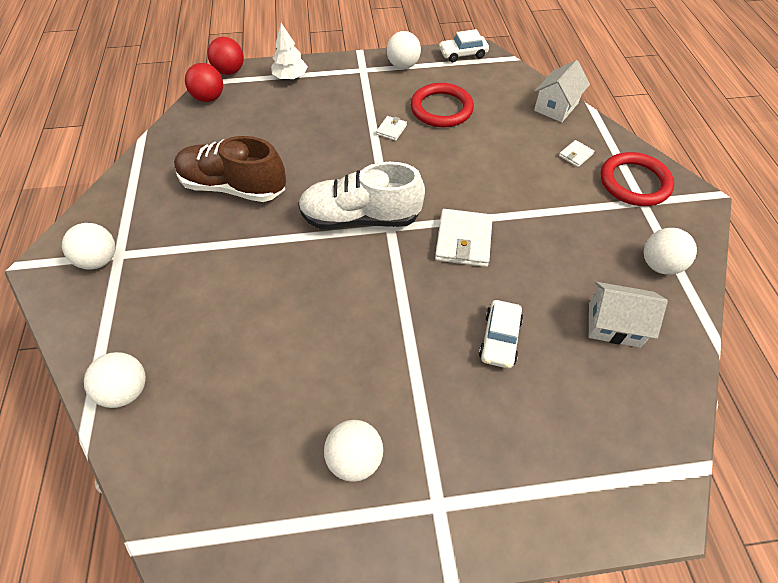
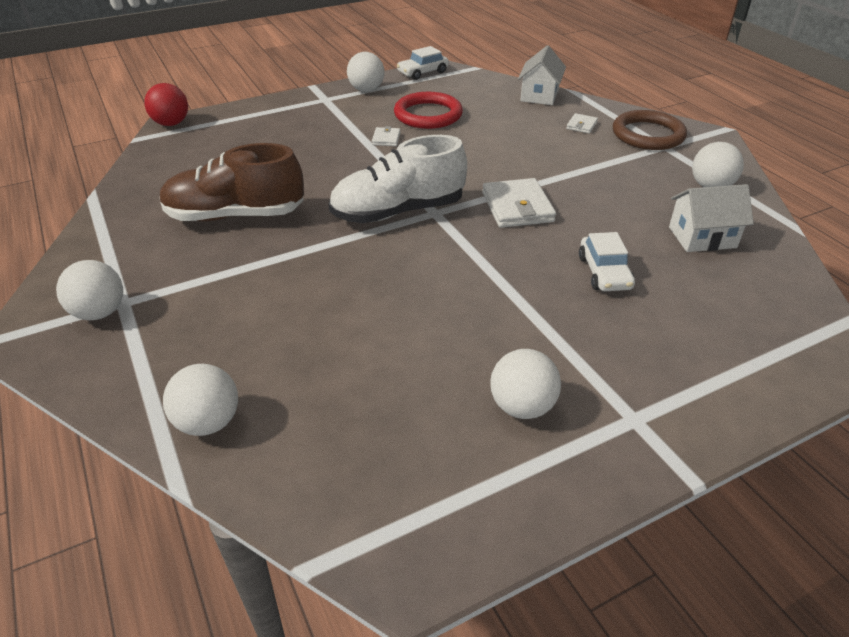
camera: 20 degrees left, 15 degrees down
(209, 98) = (159, 149): red ball -> none
(290, 77) = (247, 117): white tree -> none
(634, 182) = (648, 135): red ring -> brown ring

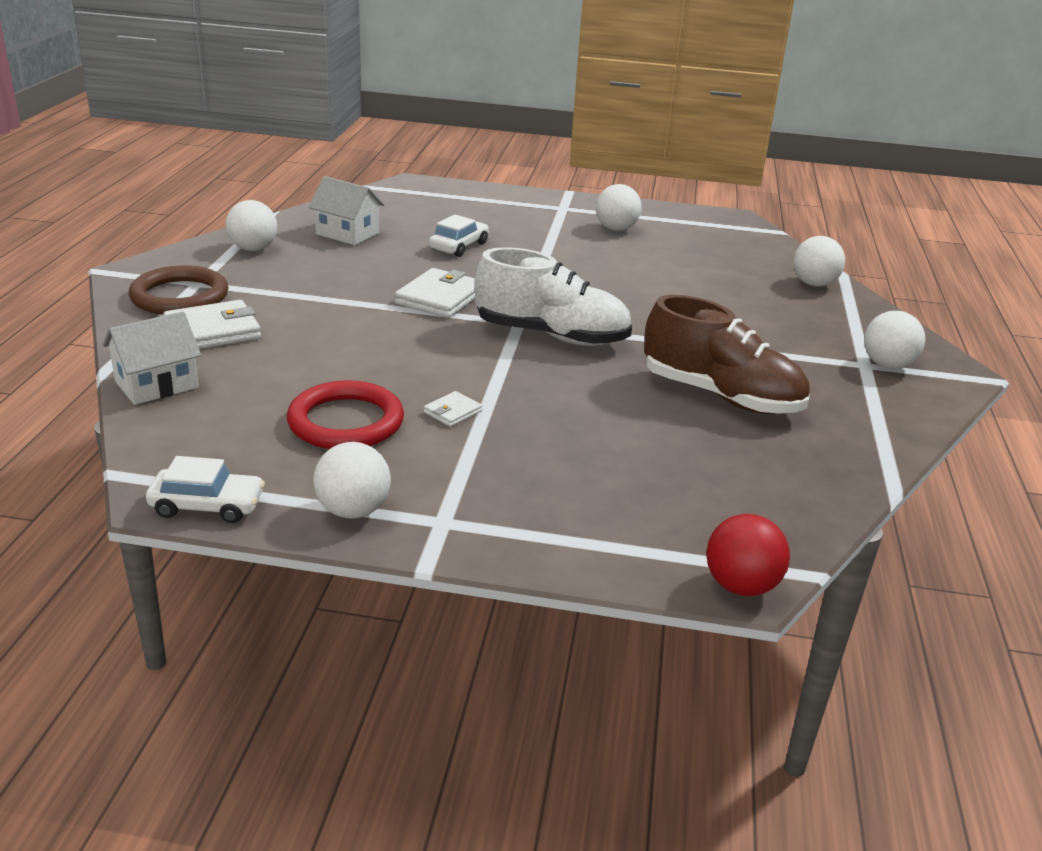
camera: 145 degrees left, 10 degrees down
(581, 125) = (213, 331): white wallet -> white wallet, size x1.96

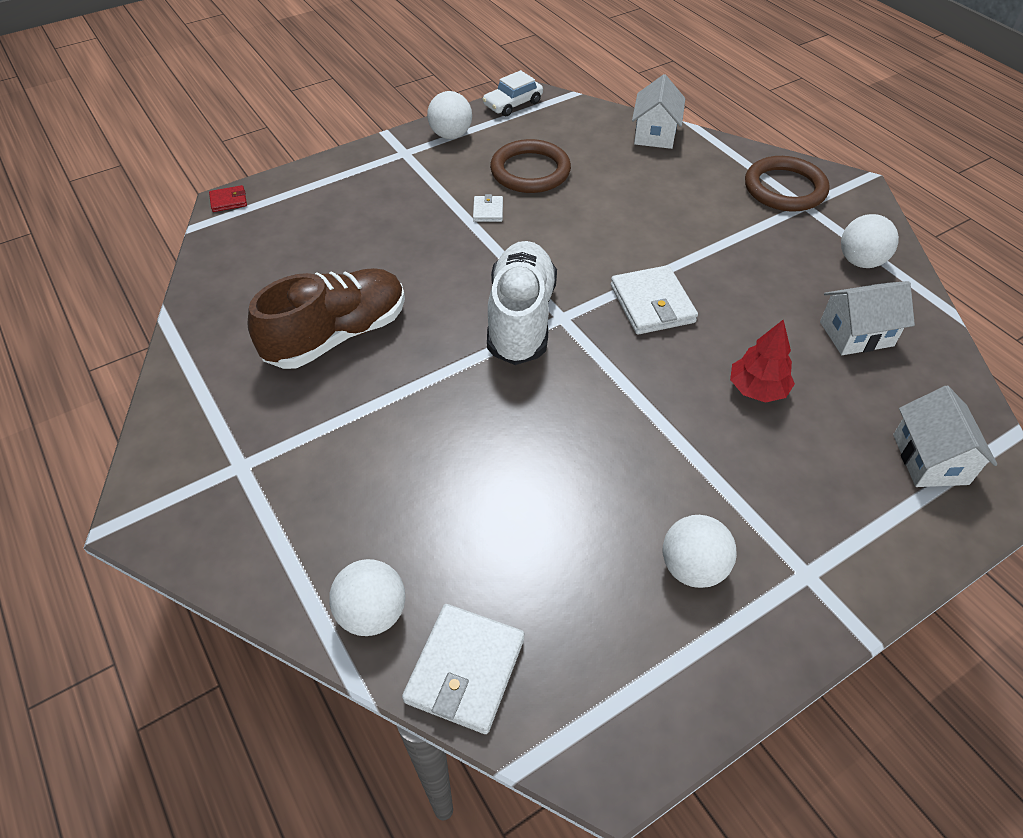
camera: 140 degrees right, 20 degrees up
(213, 331) = (708, 178): white wallet -> white wallet (465, 670)
(346, 422) = (530, 171): red ring -> brown ring
(427, 199) = (930, 459): none -> white house
(459, 246) = (757, 389): white car -> red tree
(551, 335) = (521, 319): white shoe -> white shoe turned 120 degrees clockwise
(721, 396) = (337, 335): brown shoe -> brown shoe turned 150 degrees clockwise
(741, 586) = (228, 201): red ball -> red wallet
(887, 365) = (218, 481): white ball -> none

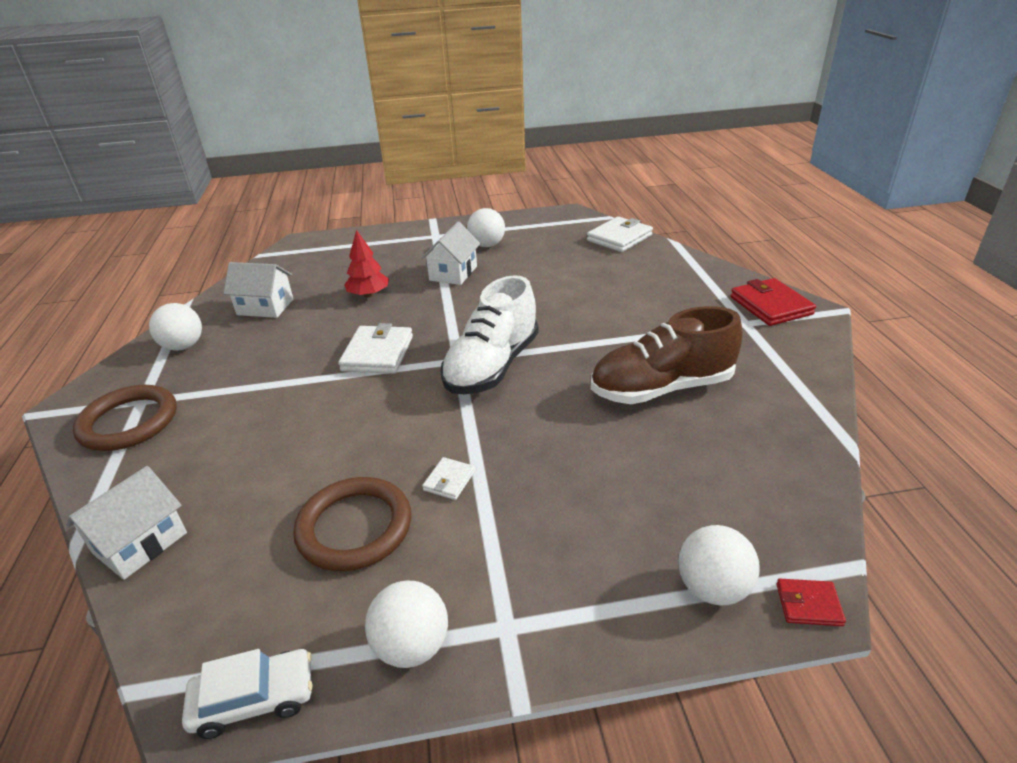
camera: 155 degrees left, 15 degrees down
(199, 515) = (770, 306): none -> red wallet
(372, 613) = (661, 257): white ball -> white ball (712, 588)
(930, 459) = (320, 254): white house -> white house (453, 273)

